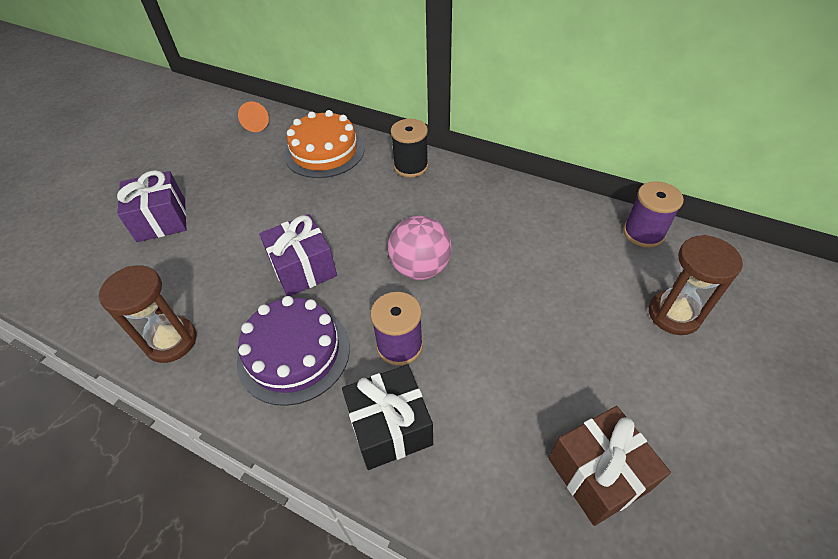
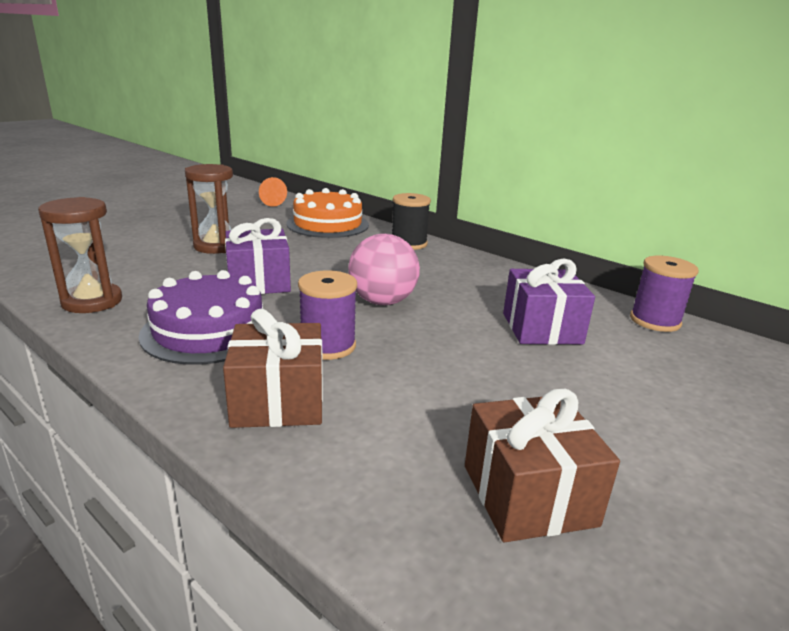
camera: 10 degrees right, 25 degrees down
(161, 220) = (146, 236): purple gift -> purple gift (541, 328)
(390, 427) = (278, 401): black gift -> brown gift
(674, 314) = (678, 383): brown hourglass -> brown hourglass (216, 246)

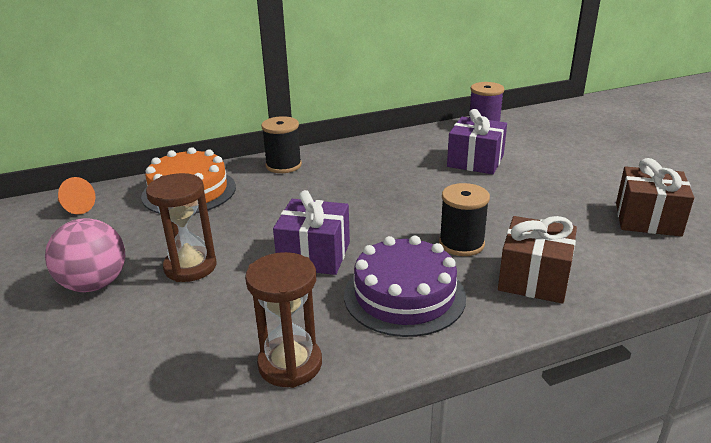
camera: 60 degrees left, 5 degrees up
(328, 346) = (461, 244): purple spool -> black spool
(382, 301) = (398, 205): pink ball -> pink ball (94, 284)

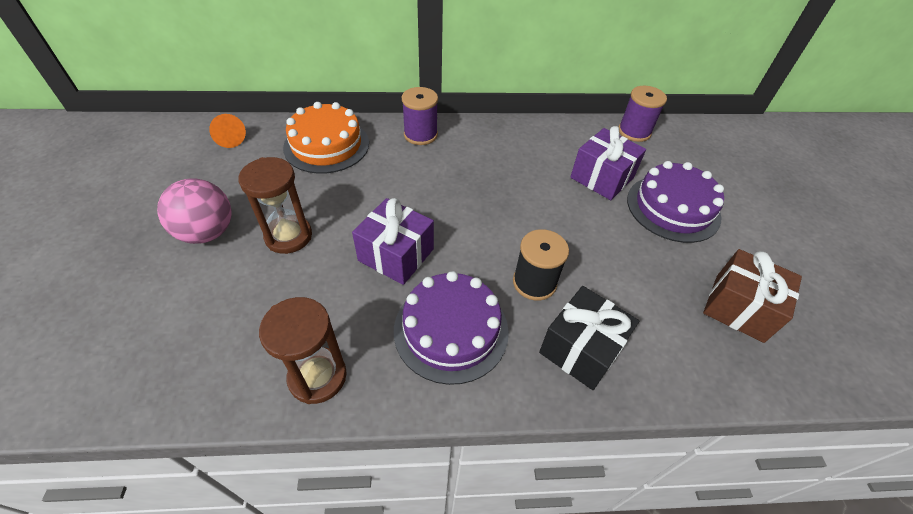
camera: 15 degrees right, 20 degrees up
(283, 165) = (420, 135): black spool -> purple spool
(534, 278) = (581, 349): brown gift -> black gift
(550, 168) = (673, 208): none -> purple cake

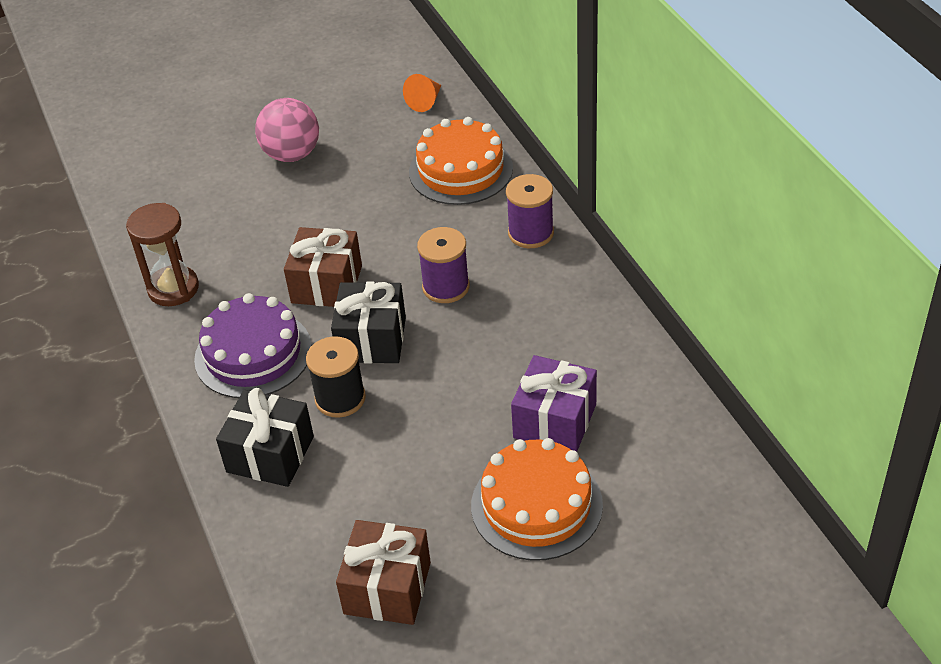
camera: 75 degrees right, 5 degrees down
(288, 236) = (313, 204): brown hourglass -> none
(396, 254) = (327, 284): purple gift -> brown gift
(478, 245) = (372, 339): none -> black gift
(634, 132) = (690, 438): purple spool -> purple spool (446, 287)
(673, 208) = (536, 505): purple cake -> orange cake

